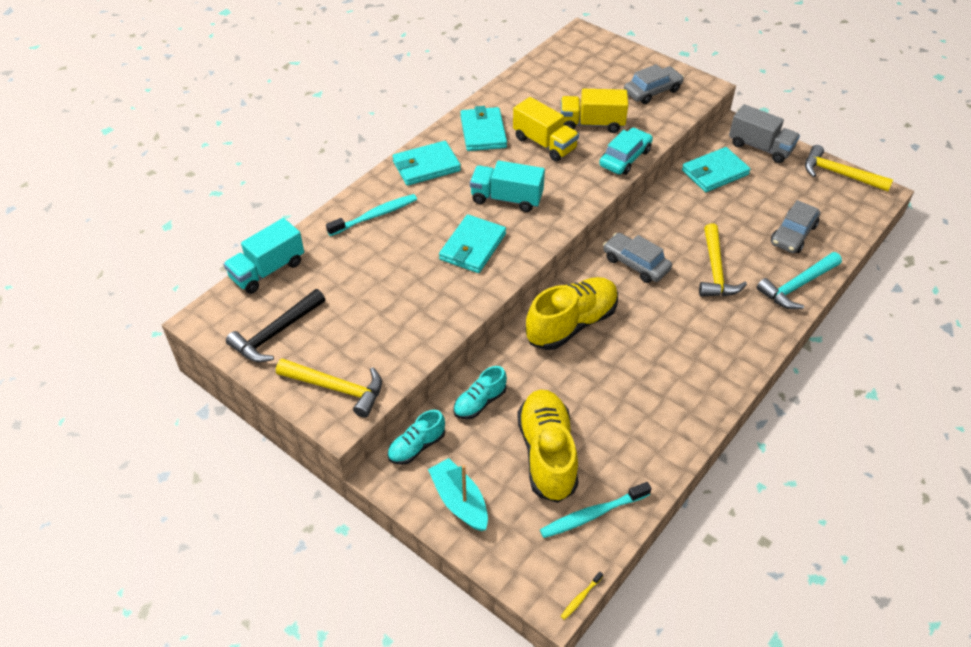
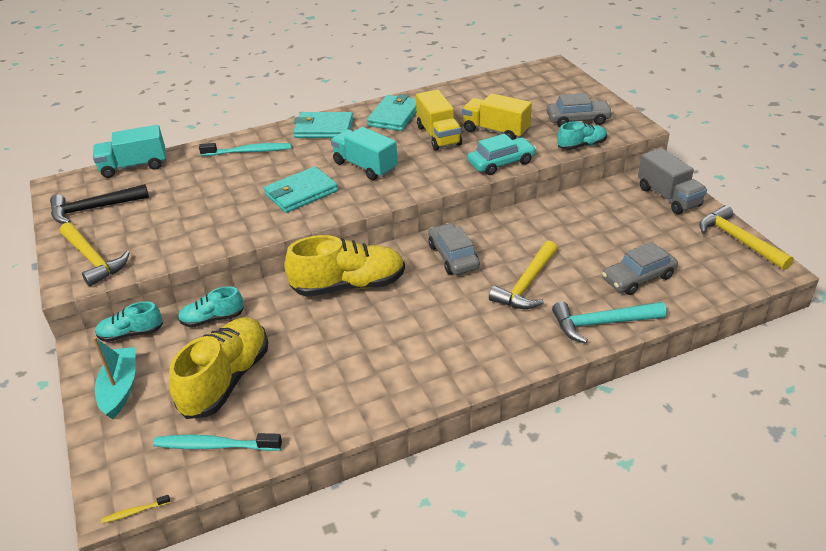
camera: 30 degrees right, 10 degrees down
(677, 120) = (581, 146): none -> turquoise shoe
(714, 172) = (600, 205): turquoise wallet -> none

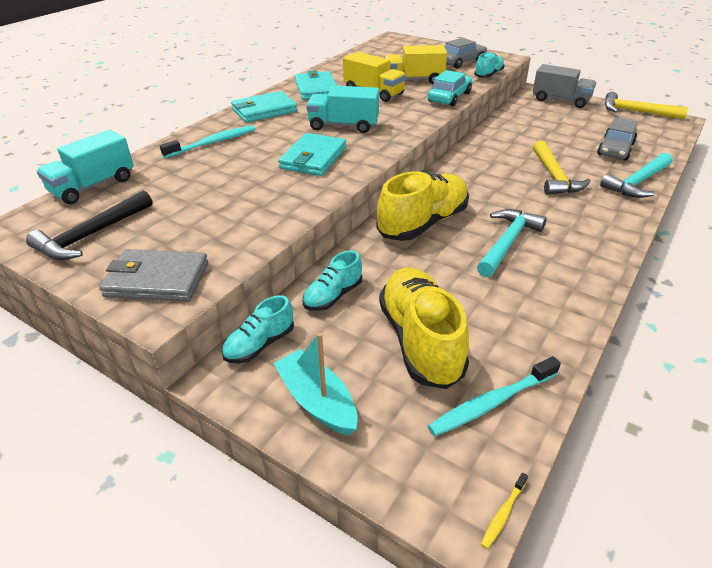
camera: 35 degrees left, 0 degrees up
(93, 259) = (157, 280): yellow hammer -> grey wallet
(391, 332) = (507, 243): none -> turquoise hammer
(453, 256) = (475, 176): grey car -> none

